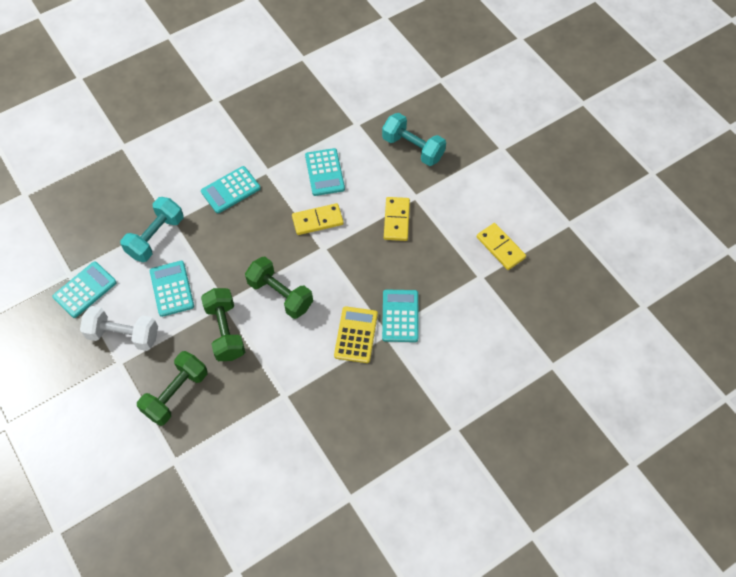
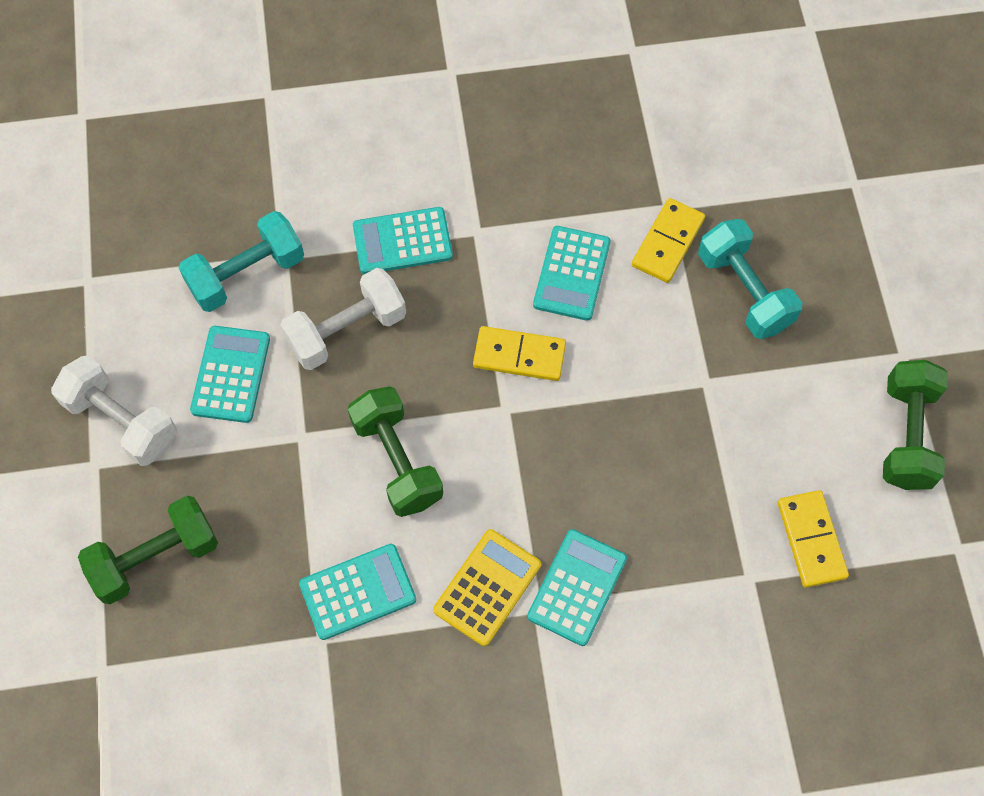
camera: 25 degrees right, 5 degrees up
(85, 290) = (98, 318): turquoise calculator -> turquoise calculator (357, 591)
(223, 243) = (346, 331): none -> white dumbbell
(225, 331) = (280, 485): green dumbbell -> green dumbbell (907, 435)
(396, 220) = (653, 411): yellow domino -> yellow domino (667, 242)

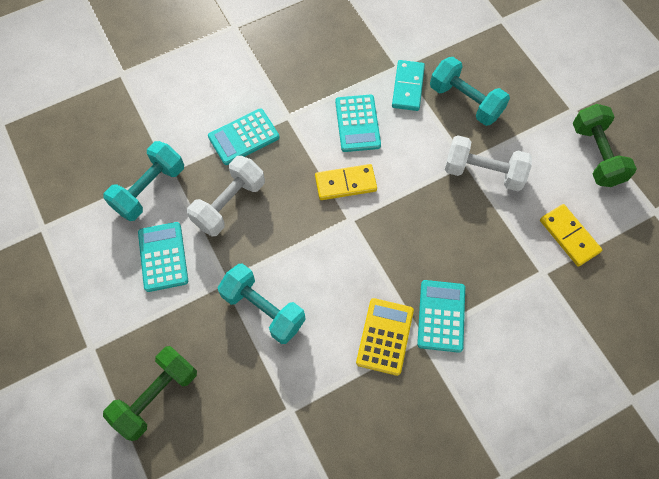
camera: 20 degrees left, 0 degrees up
(121, 421) = (99, 312): white dumbbell -> white dumbbell (483, 172)
(337, 492) = (263, 309): none -> turquoise dumbbell
(357, 591) = (302, 369): turquoise calculator -> none
(397, 461) = (294, 275): green dumbbell -> none
(667, 242) = (407, 87): yellow domino -> turquoise domino

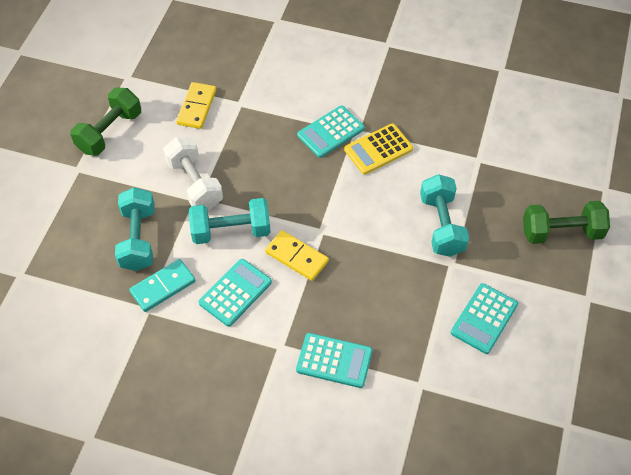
camera: 135 degrees left, 10 degrees down
(149, 189) = (451, 382): turquoise dumbbell -> turquoise dumbbell (231, 231)
(229, 204) = (398, 316): white dumbbell -> none

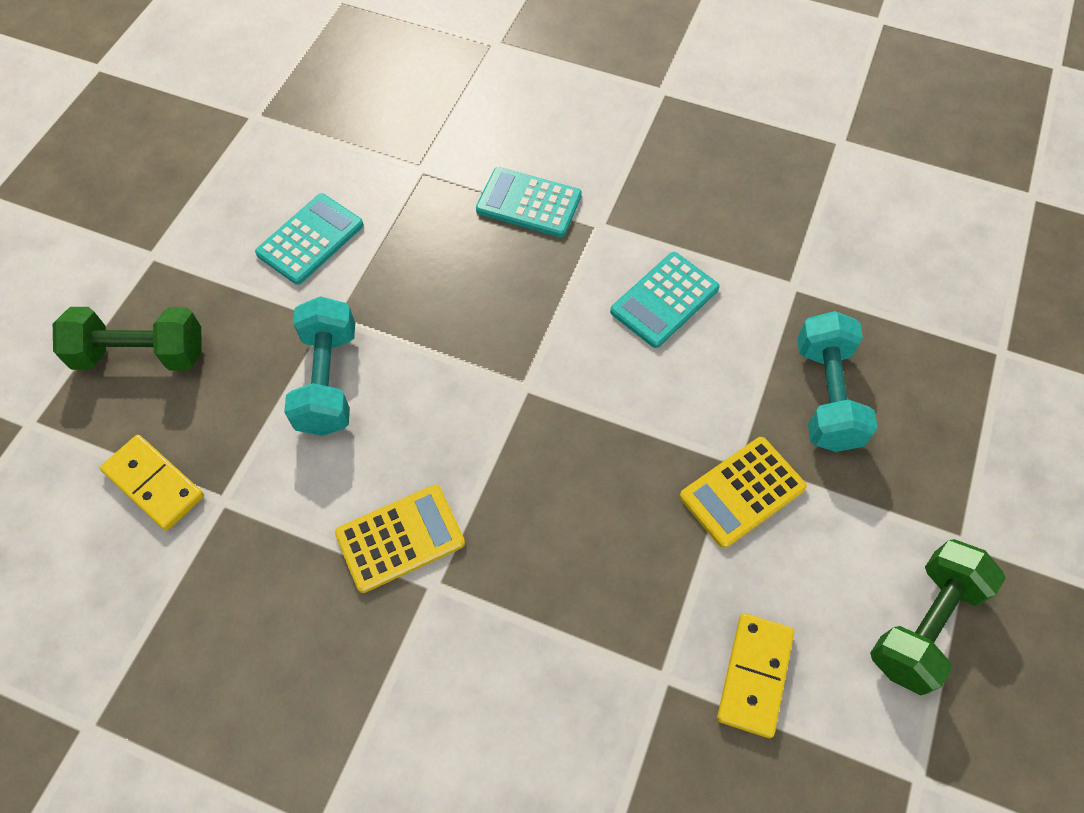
camera: 175 degrees left, 5 degrees up
(163, 287) = (775, 316): turquoise domino -> none
(195, 183) = (742, 492): white dumbbell -> yellow calculator
(231, 231) = (674, 397): turquoise dumbbell -> none
(296, 257) = (569, 346): yellow domino -> yellow domino (154, 484)
(331, 132) = (484, 586): turquoise calculator -> none

